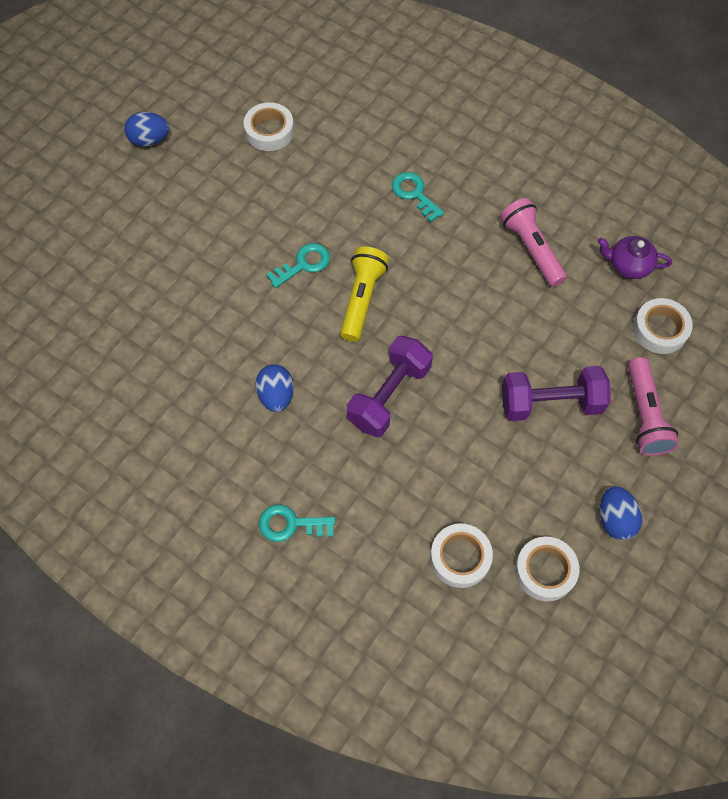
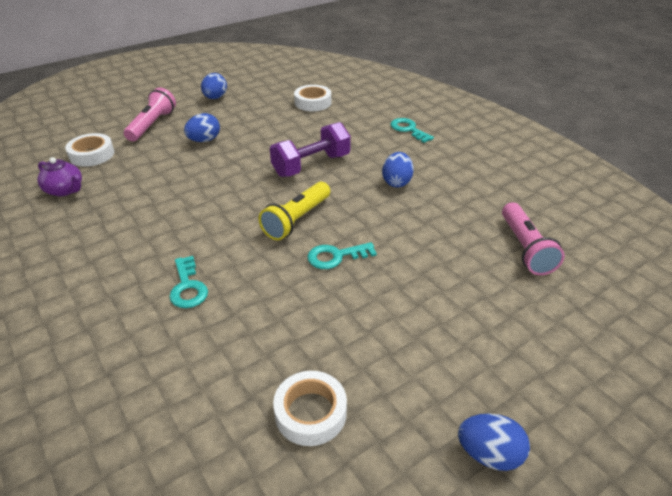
camera: 160 degrees left, 25 degrees down
(291, 524) = (408, 129): turquoise key -> turquoise key turned 150 degrees counterclockwise
(531, 249) = (126, 218): pink flashlight -> pink flashlight (525, 248)
(545, 570) = (270, 91): white tape -> none
(550, 403) = (204, 140): purple dumbbell -> blue egg

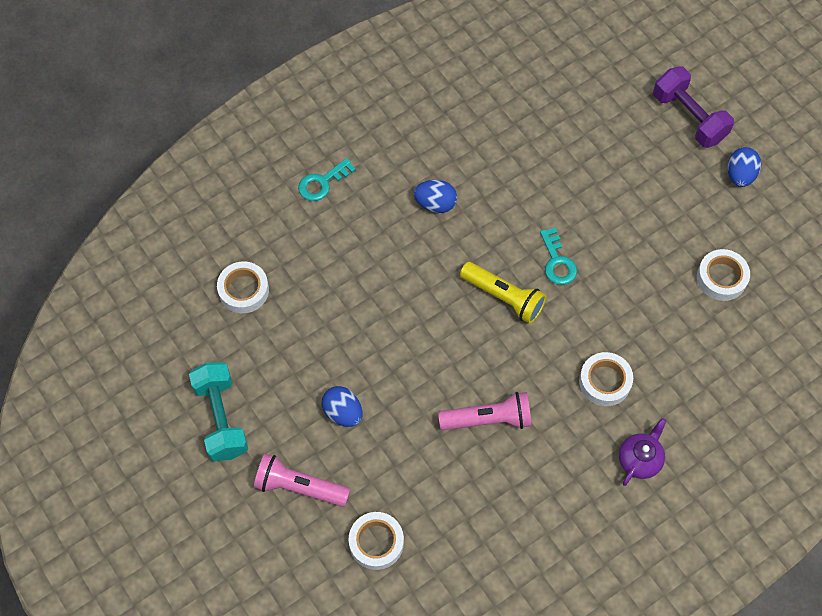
camera: 90 degrees left, 25 degrees up
(65, 190) = (455, 547): purple teapot -> purple teapot (640, 459)
(188, 287) = (605, 381): turquoise key -> white tape
(215, 98) = (221, 418): blue egg -> turquoise dumbbell
(311, 165) = (402, 287): purple dumbbell -> purple dumbbell (689, 117)
(525, 248) = (539, 111): pink flashlight -> pink flashlight (488, 419)

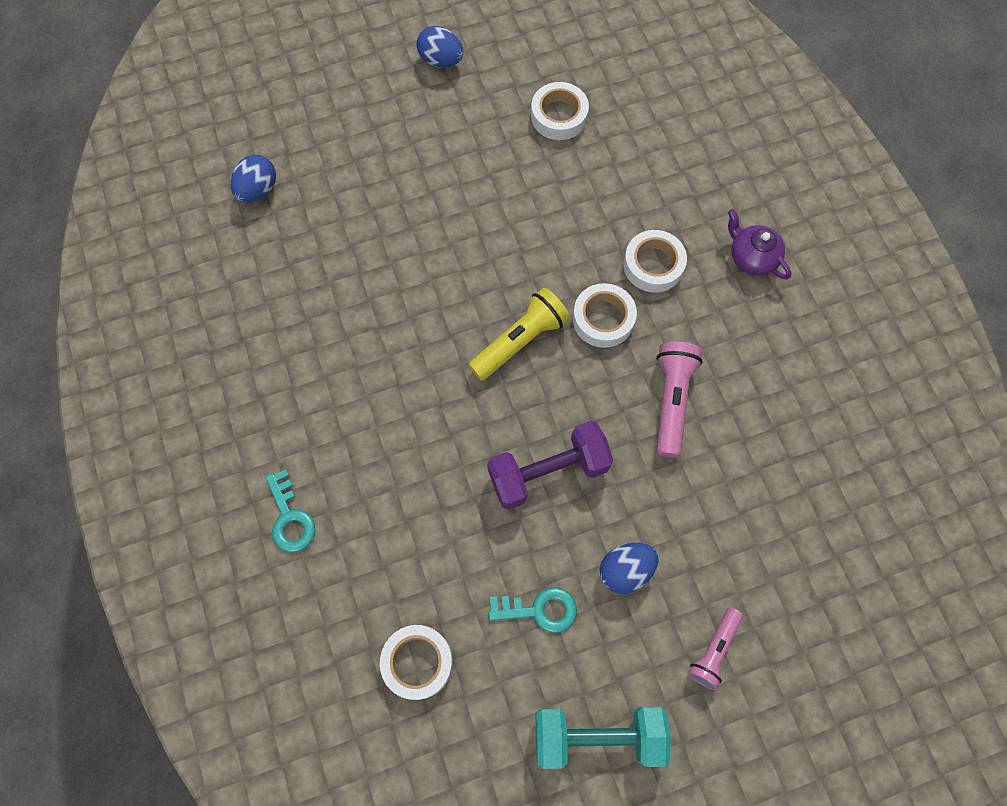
camera: 75 degrees left, 5 degrees up
(299, 486) = (713, 650): pink flashlight -> pink flashlight, size x0.66
(376, 542) = (802, 571): white tape -> white tape (603, 319)
(435, 204) = (369, 385): blue egg -> blue egg (258, 190)
(557, 262) = (491, 270): turquoise key -> turquoise key (539, 610)
(689, 117) = (351, 85): purple dumbbell -> purple dumbbell (548, 472)

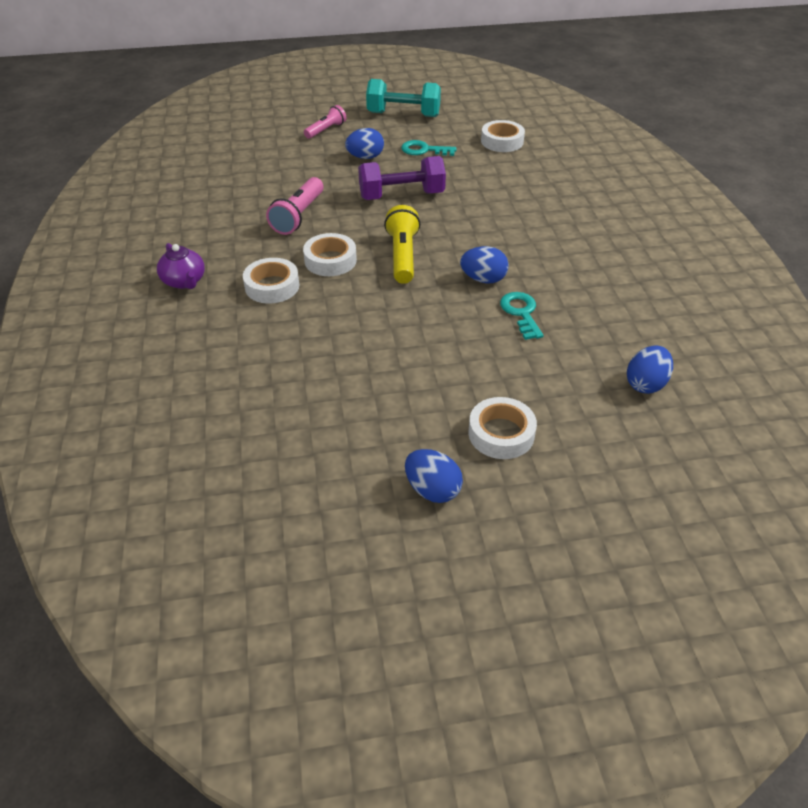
camera: 170 degrees left, 25 degrees down
(290, 518) = (586, 195): turquoise key -> turquoise key (521, 313)
(421, 314) = (483, 279): none -> blue egg
(520, 341) = (403, 256): yellow flashlight -> yellow flashlight turned 120 degrees clockwise
(559, 116) = (309, 410): white tape -> white tape (501, 433)

